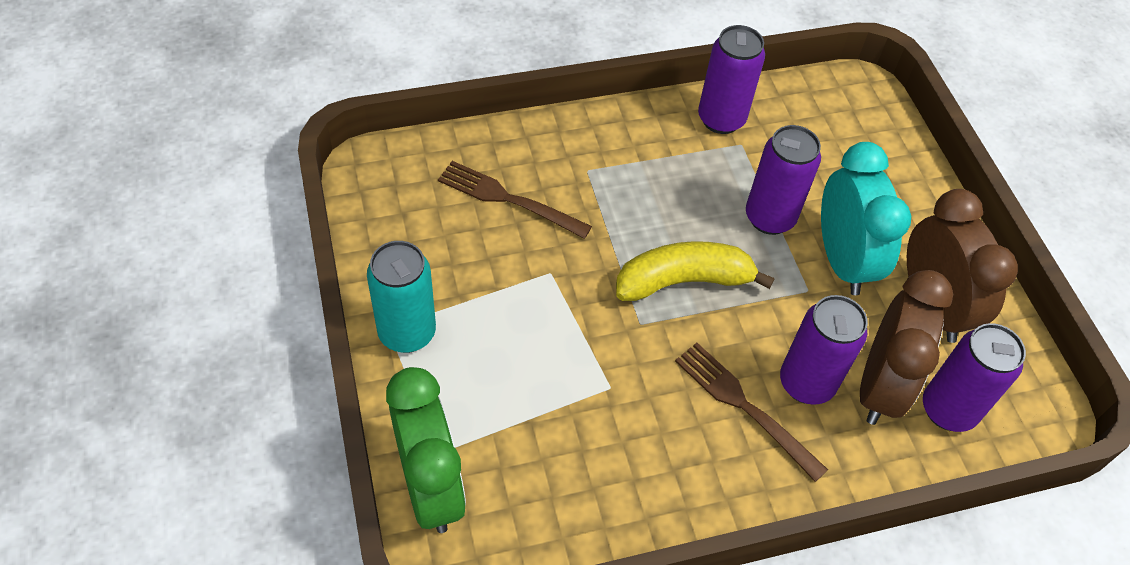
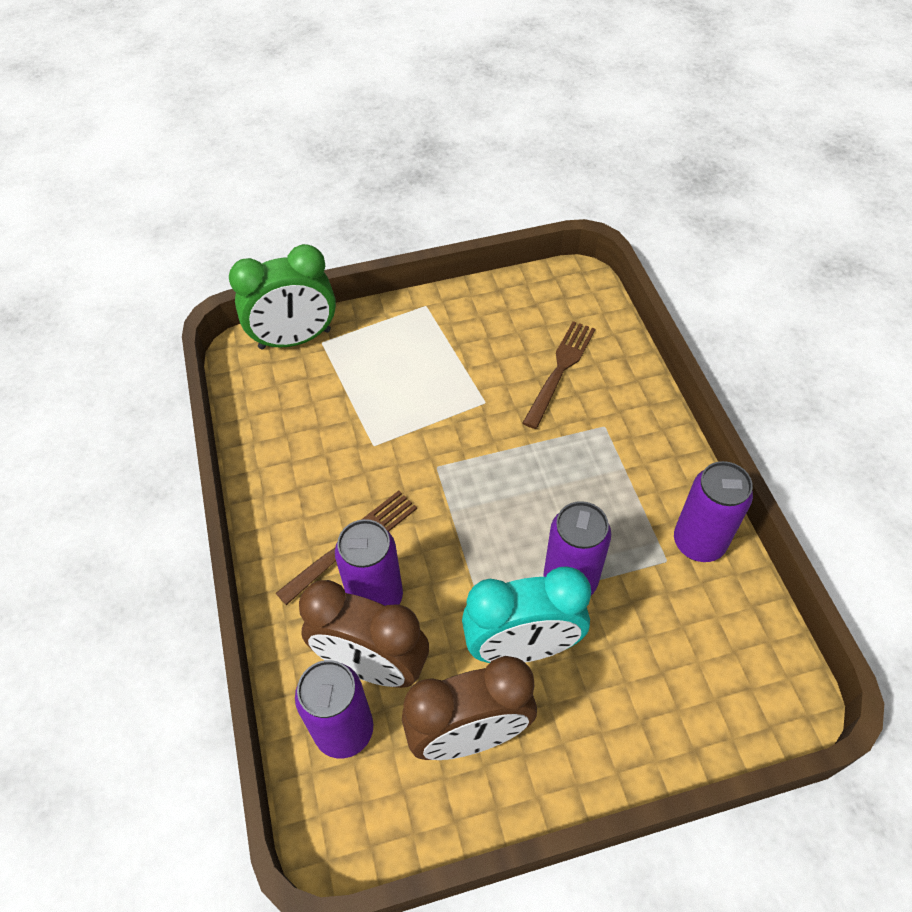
camera: 95 degrees right, 0 degrees up
(407, 333) = (421, 316): turquoise can -> none
(683, 281) = (484, 500): yellow banana -> none

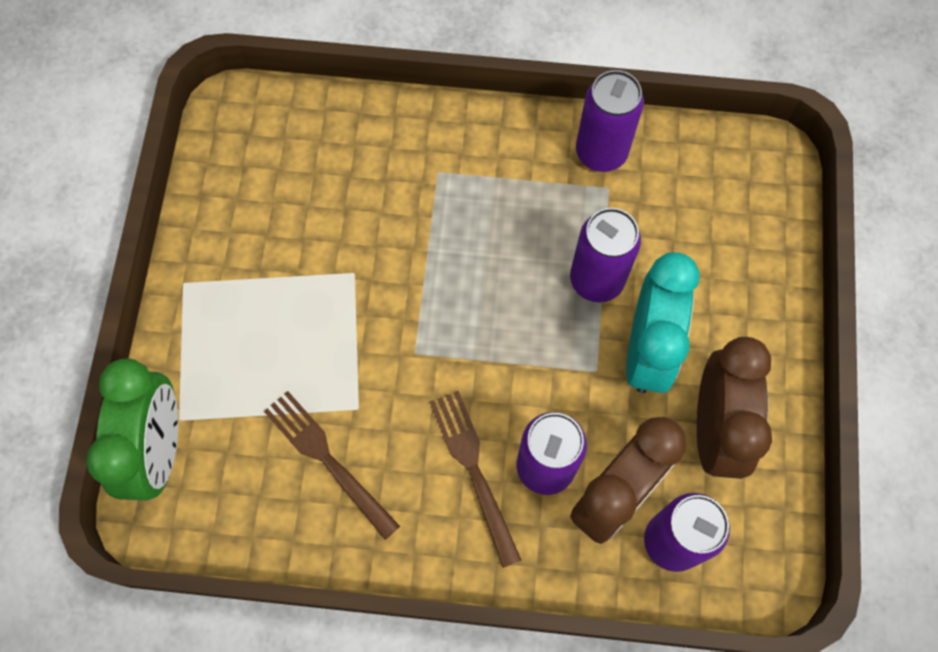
camera: 70 degrees left, 15 degrees up
(560, 369) = (347, 181): brown fork -> brown fork (327, 459)

